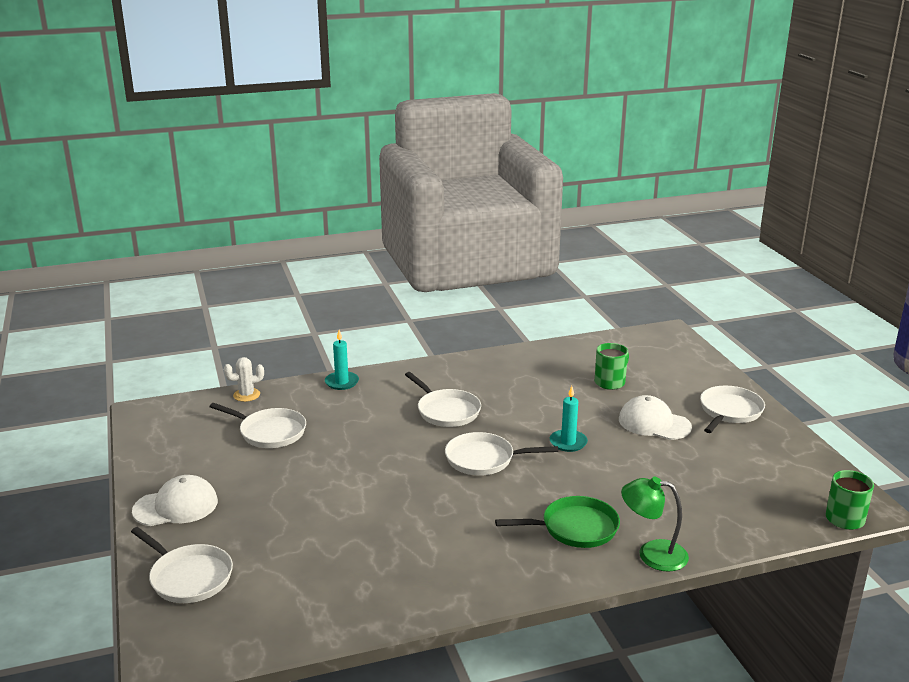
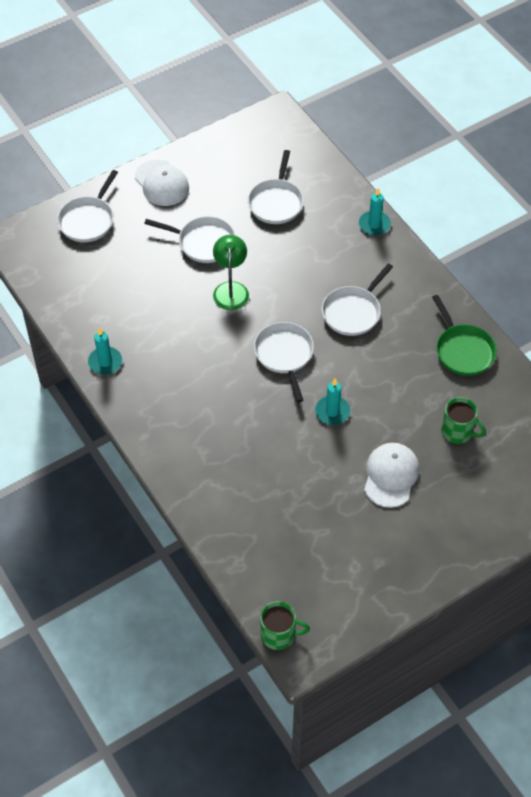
camera: 75 degrees right, 30 degrees up
(246, 395) = (327, 168): white cactus -> none
(437, 594) = (105, 362): none -> turquoise candle
(575, 528) = (206, 434): green pan -> green pan (463, 350)
(652, 554) = (187, 490): green lamp -> green lamp (231, 289)
(729, 411) = (437, 539): white pan -> white pan (203, 242)

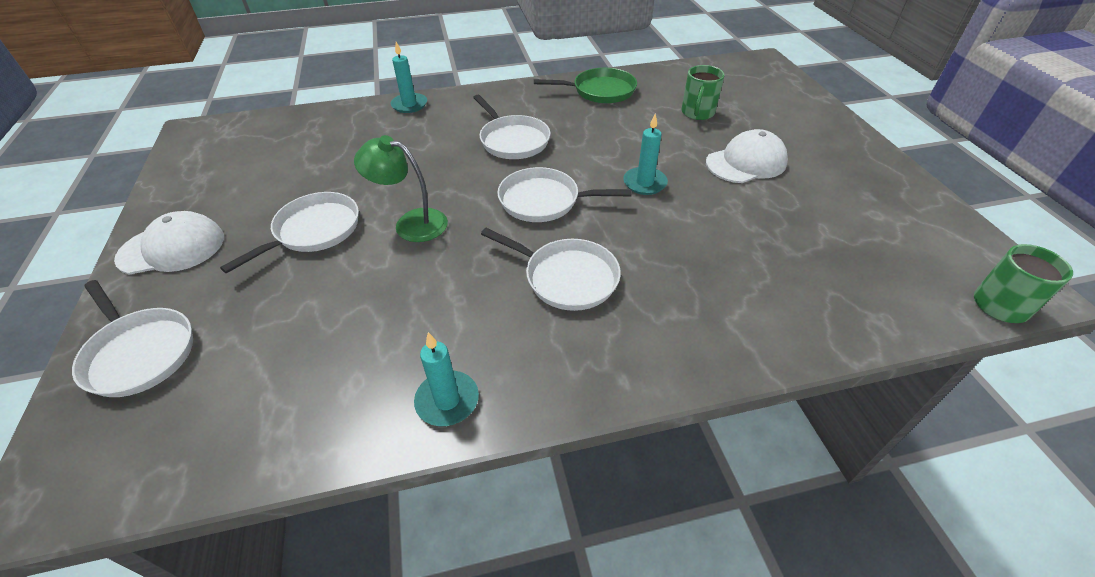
camera: 70 degrees left, 10 degrees down
(276, 202) = (314, 159): white pan -> white pan (566, 277)
(390, 476) = (746, 162): white cap -> white cap turned 120 degrees clockwise
(458, 431) = (697, 113): green mug -> green mug turned 150 degrees clockwise

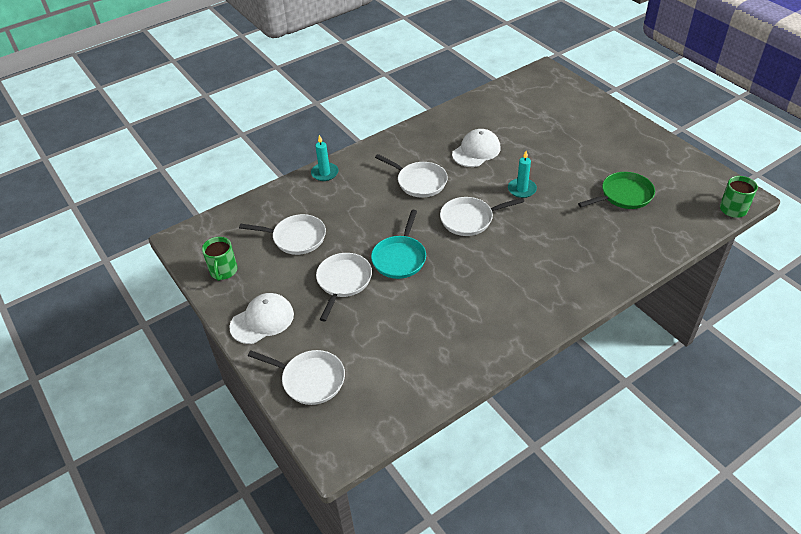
camera: 20 degrees left, 0 degrees up
(411, 223) = (400, 258): green lamp -> turquoise pan
(447, 400) = (497, 344): turquoise candle -> none
(566, 277) = (514, 262): white pan -> white pan (296, 238)
(600, 91) = (451, 125): green pan -> green pan (623, 195)
(697, 113) = (525, 127): green mug -> green mug (223, 271)
(746, 162) = (573, 157): white cap -> white cap (476, 151)

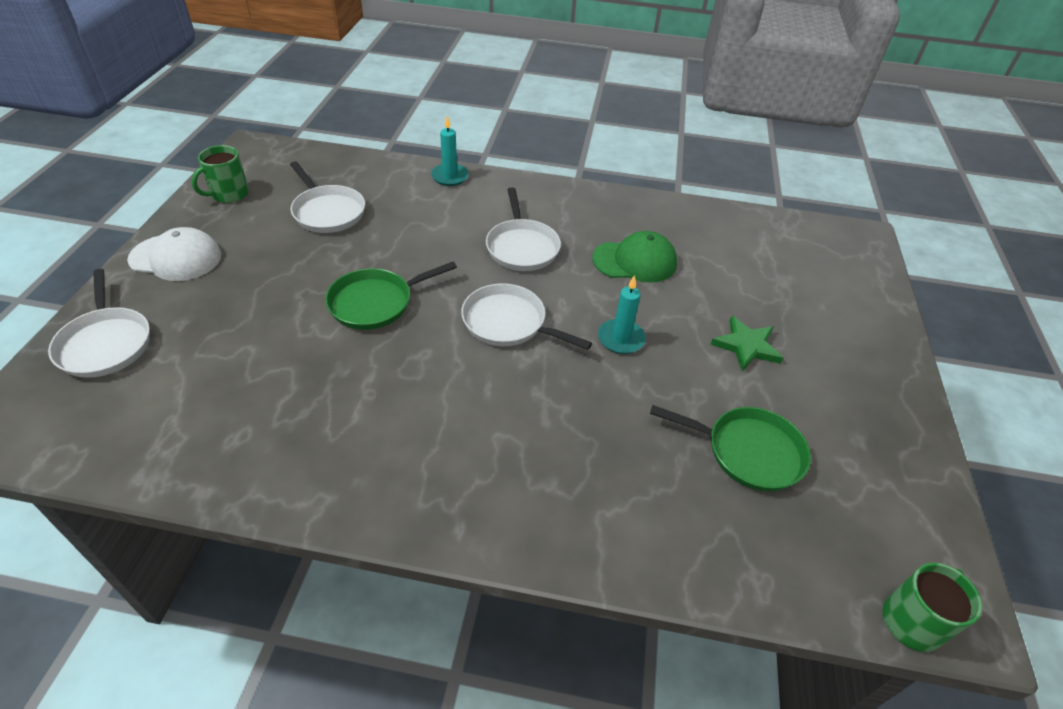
camera: 40 degrees right, 0 degrees up
(343, 281) = (291, 281): white pan -> none
(400, 258) = (375, 303): turquoise pan -> green pan
(476, 151) = (635, 261): white cap -> green cap
(569, 155) = (746, 346): none -> green star

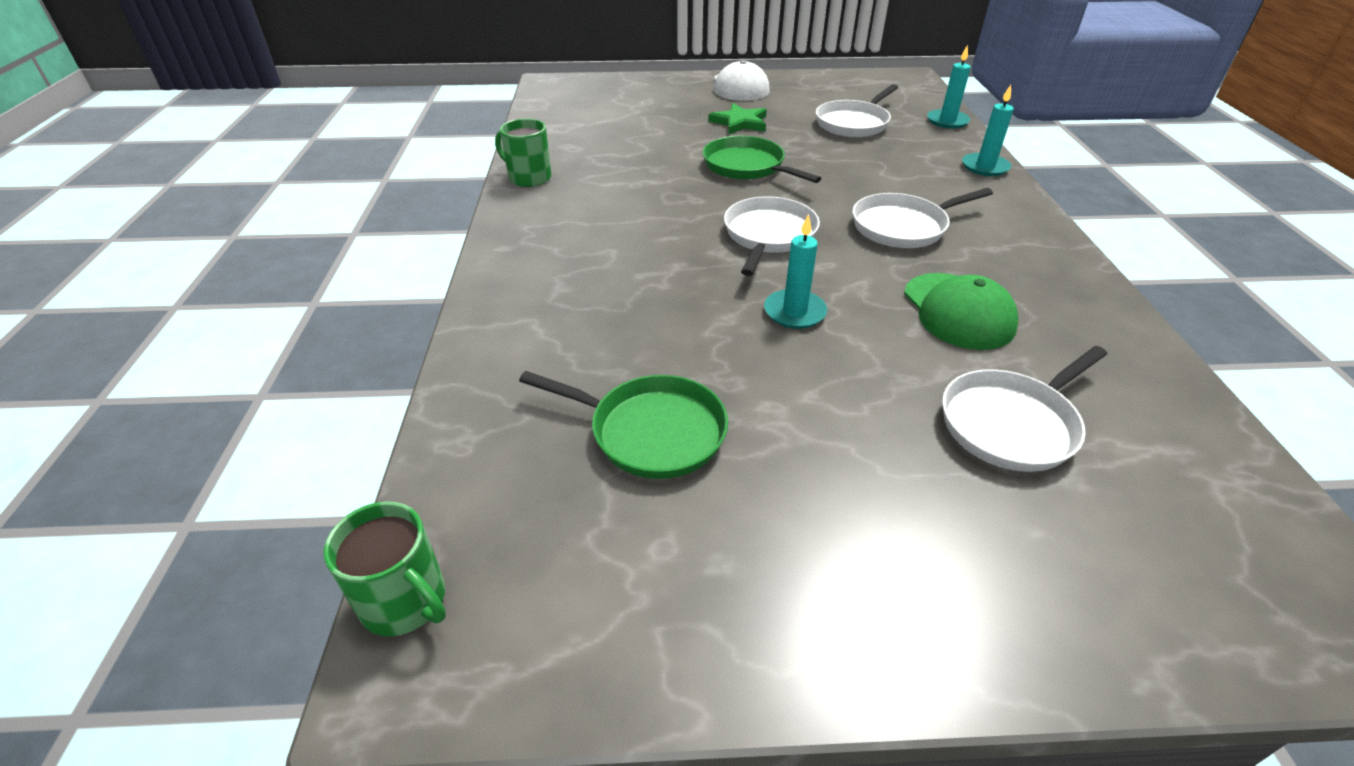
camera: 80 degrees right, 5 degrees down
(105, 343) = (638, 89): white pan -> white pan (1011, 424)
(229, 194) = (835, 84): green mug -> green mug (529, 177)
(359, 163) = (947, 121): none -> turquoise candle
(746, 346) = (857, 428): green star -> green star (740, 122)
(748, 452) = (651, 431): green pan -> green pan turned 75 degrees counterclockwise

